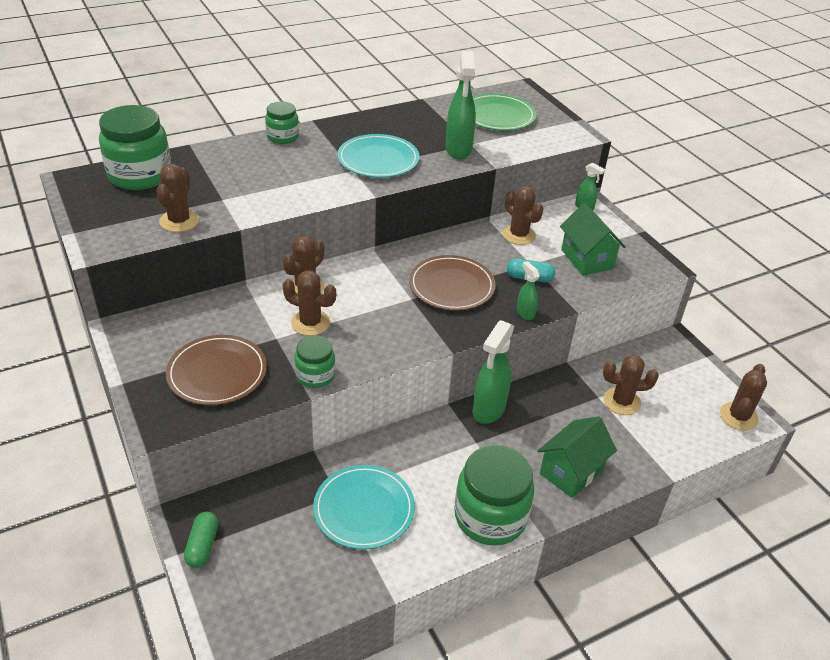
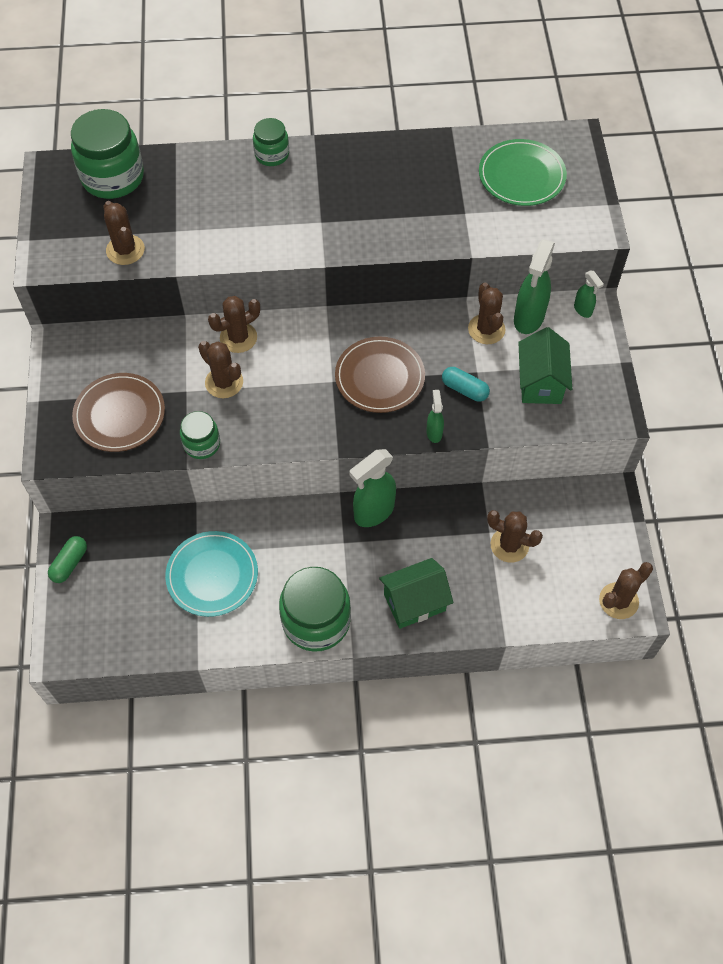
camera: 25 degrees right, 20 degrees up
(179, 221) = (125, 250): brown cactus -> brown cactus turned 60 degrees counterclockwise
(378, 159) = (354, 213): turquoise plate -> none
(458, 150) = (446, 220): green spray bottle -> green spray bottle (528, 318)

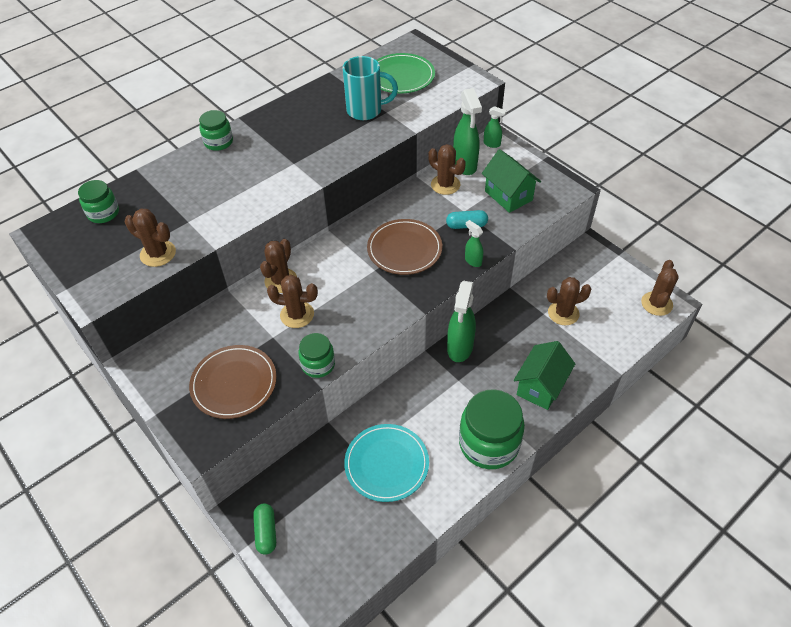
camera: 35 degrees left, 10 degrees down
(113, 177) = (103, 213): green jar -> green jar, size x0.55
(445, 199) = (366, 110): none -> turquoise mug

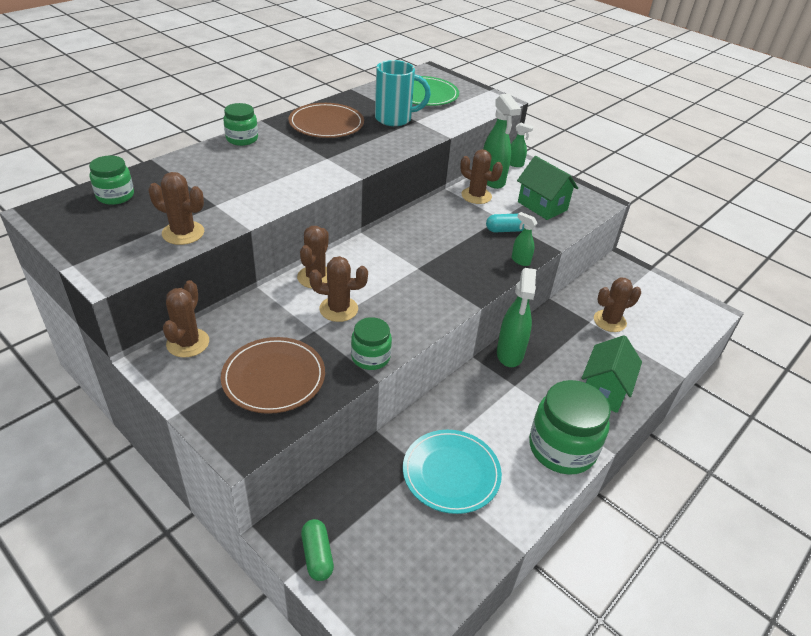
camera: 10 degrees left, 10 degrees down
(404, 249) = (446, 250): brown plate -> brown plate (326, 124)
(656, 304) = (700, 312): brown cactus -> brown cactus (188, 343)

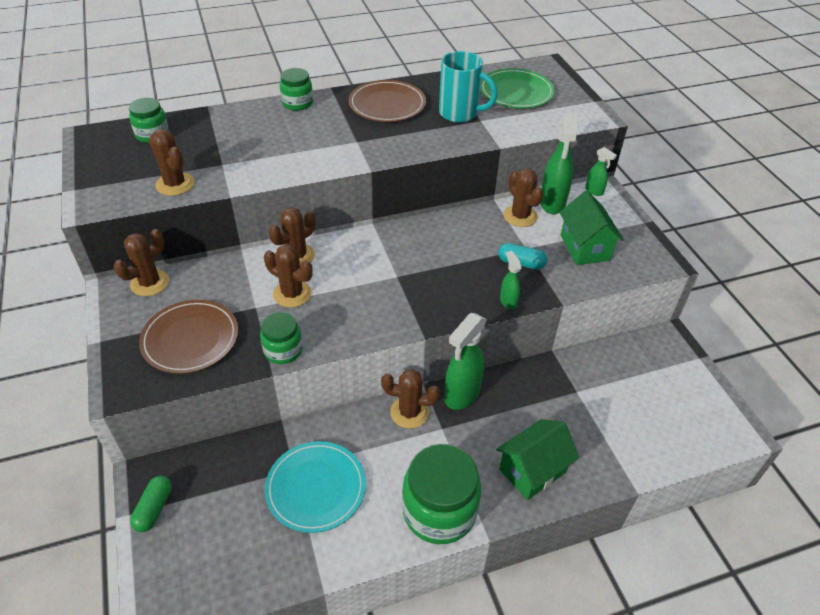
camera: 30 degrees right, 5 degrees up
(609, 321) = (600, 399): brown cactus -> brown cactus (409, 412)

